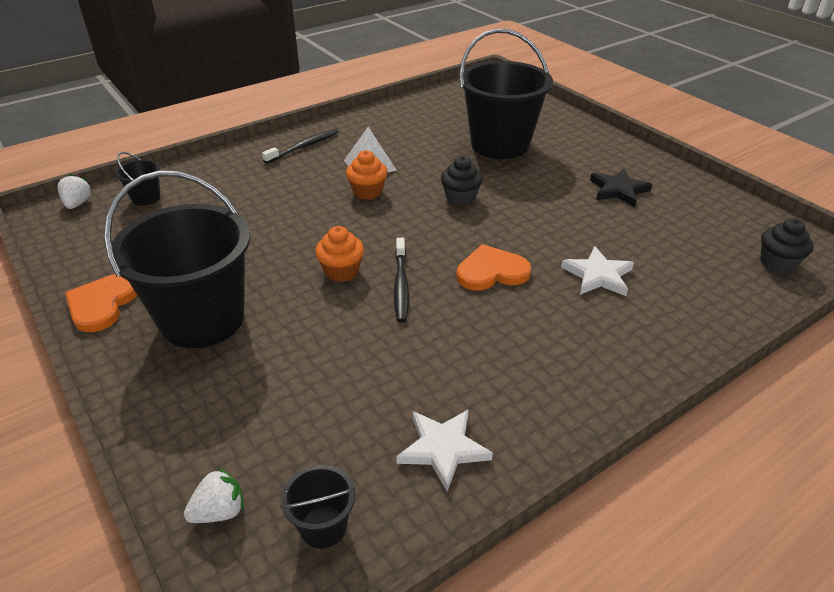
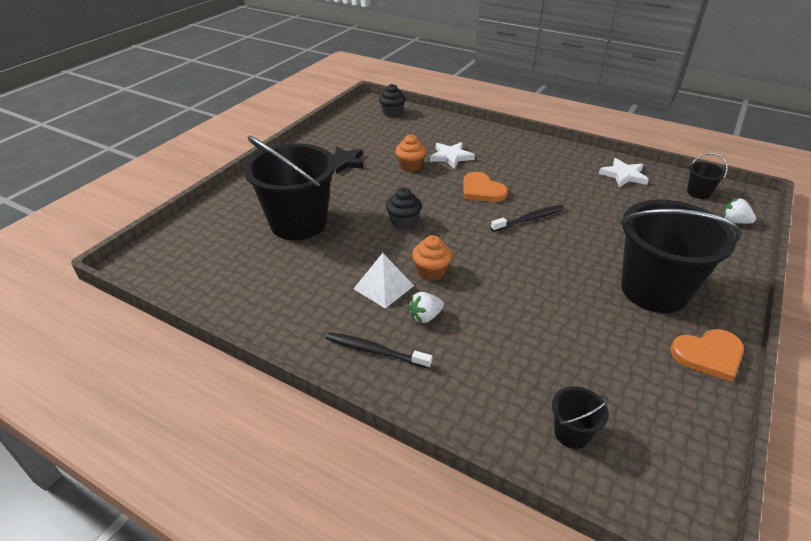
camera: 115 degrees left, 0 degrees up
(78, 204) = (640, 498): white strawberry -> white strawberry (425, 316)
(341, 271) = (542, 248): orange cupcake -> orange cupcake (410, 166)

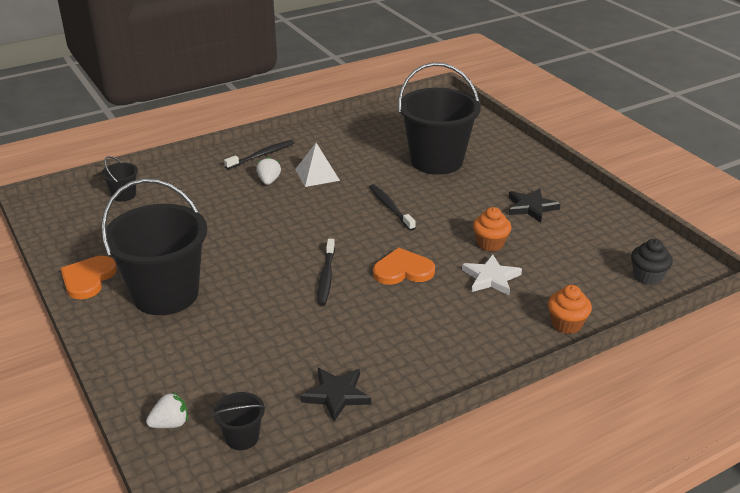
camera: 120 degrees right, 5 degrees down
(403, 222) = (390, 208): black cupcake -> black toothbrush
(431, 272) = (311, 198): orange cupcake -> orange cupcake (566, 324)
(623, 175) = (336, 395): white star -> black star

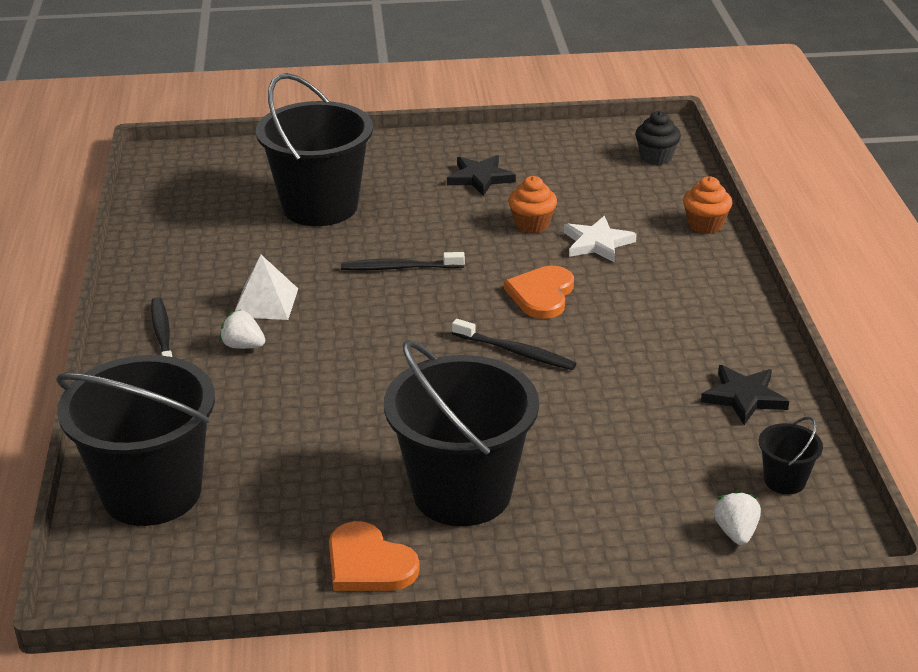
camera: 65 degrees left, 0 degrees up
(124, 195) = (152, 492): black bucket -> black bucket, size x2.37

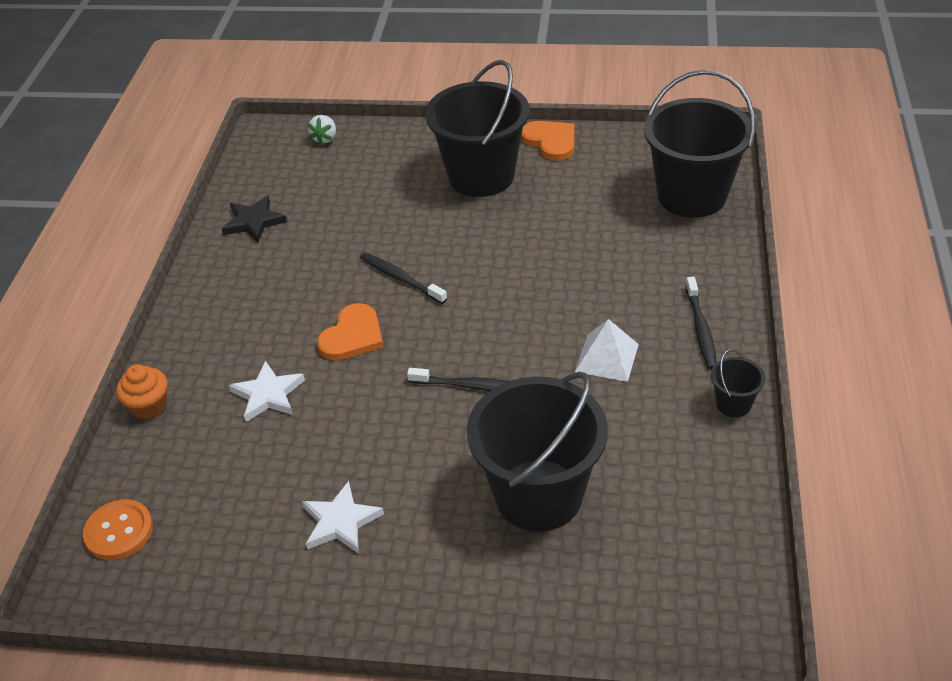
camera: 165 degrees left, 10 degrees up
(243, 346) = (628, 310): white strawberry -> none
(480, 178) = (340, 521): black star -> white star
(532, 224) = (318, 431): orange cupcake -> none
(656, 157) = (119, 531): black cupcake -> orange button
(784, 480) = (272, 164): black bucket -> black bucket (733, 404)

